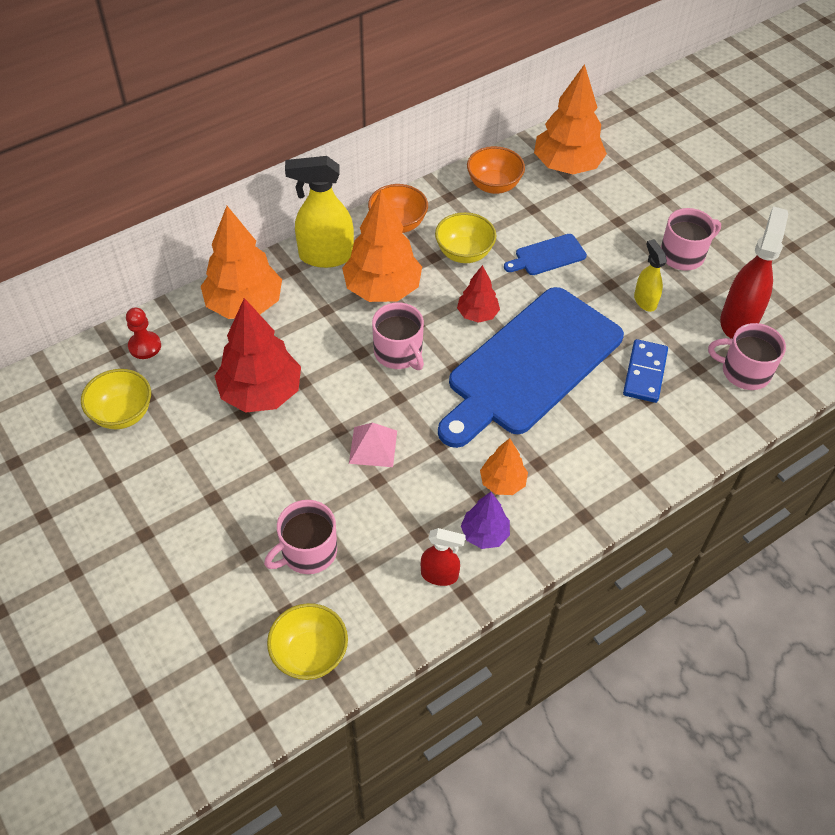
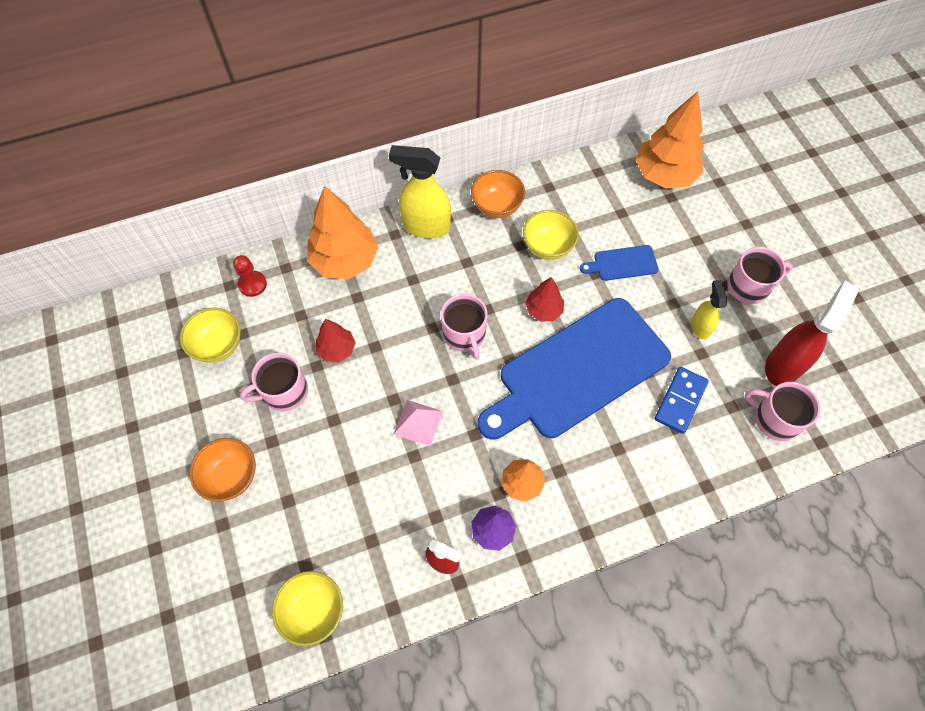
camera: 15 degrees right, 10 degrees up
(261, 393) = (337, 349): red tree -> red tree, size x0.53
(307, 552) = (336, 512): pink mug -> pink mug (284, 392)
(382, 289) = (466, 268): orange tree -> none
(493, 185) = (592, 183): orange bowl -> orange bowl (231, 476)

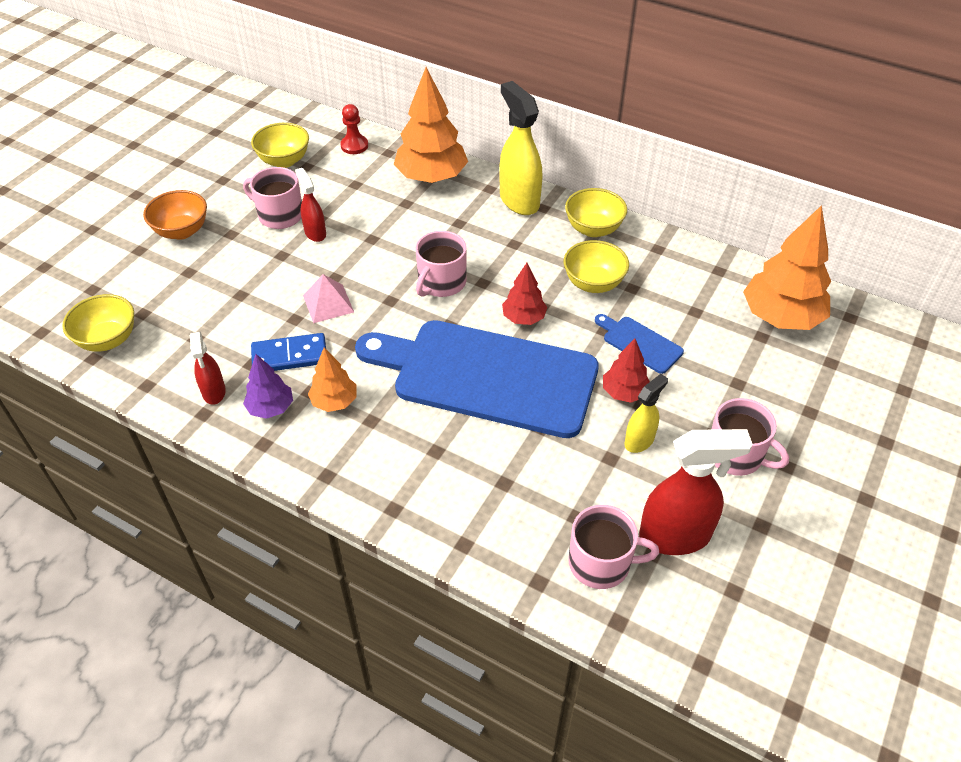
camera: 50 degrees right, 15 degrees down
(330, 380) = (315, 233): none -> red spray bottle
(337, 349) = (346, 220): red tree -> red tree (624, 392)
(497, 206) = (593, 229): orange bowl -> yellow bowl
(680, 401) = (537, 470): blue domino -> blue domino (289, 356)
(774, 419) = (601, 563): pink mug -> pink mug turned 105 degrees clockwise

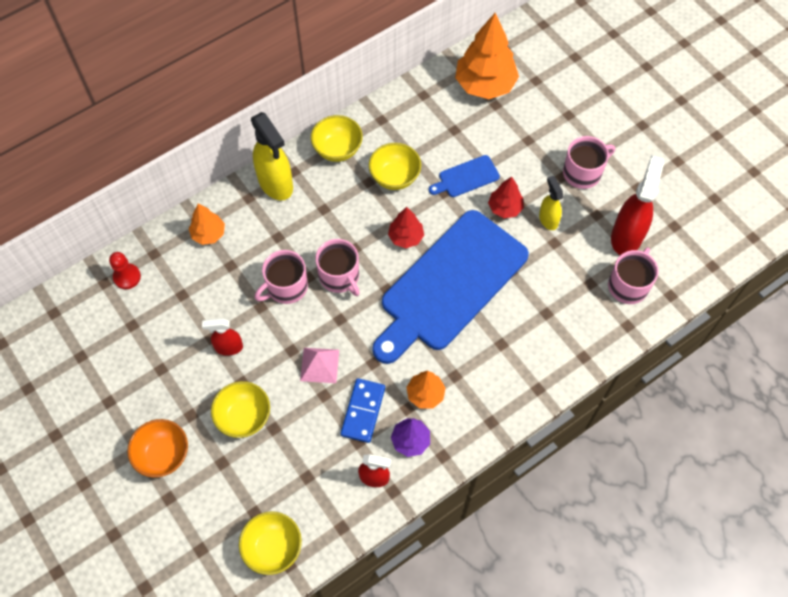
camera: 65 degrees left, 15 degrees up
(279, 215) = (188, 368): pink mug -> pink mug (286, 287)
(284, 161) = (112, 341): yellow bowl -> yellow bowl (244, 417)
(431, 177) = (208, 234): orange tree -> orange tree, size x0.53
(519, 200) = (276, 184): yellow spray bottle -> yellow spray bottle turned 120 degrees counterclockwise

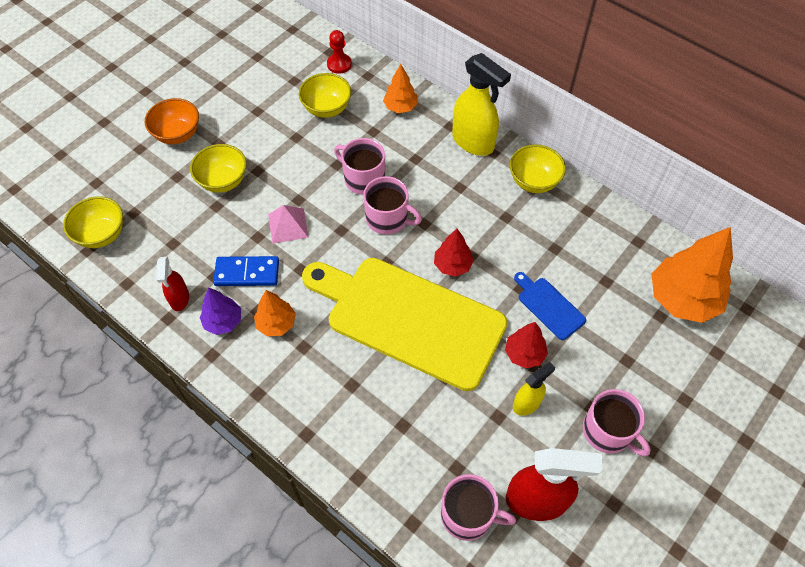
camera: 75 degrees right, 5 degrees down
(228, 347) = (289, 152): red spray bottle -> none
(276, 184) = (473, 142): yellow spray bottle -> yellow spray bottle turned 90 degrees counterclockwise
(340, 276) = (388, 219): pink mug -> pink mug turned 105 degrees counterclockwise
(394, 177) = (521, 239): yellow bowl -> yellow bowl (327, 108)
(450, 285) = (409, 319): blue cutting board -> yellow cutting board

